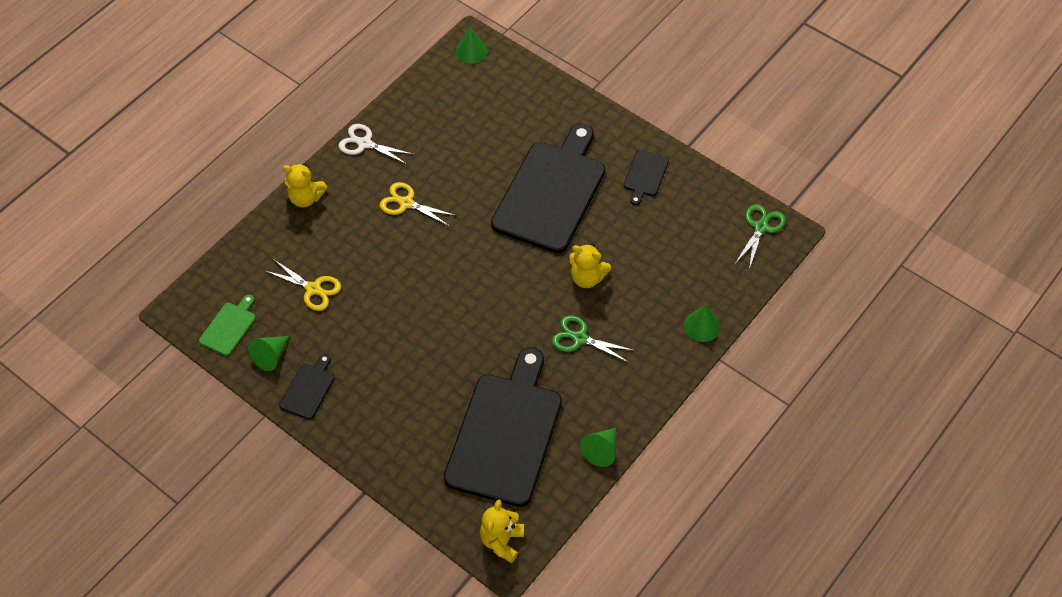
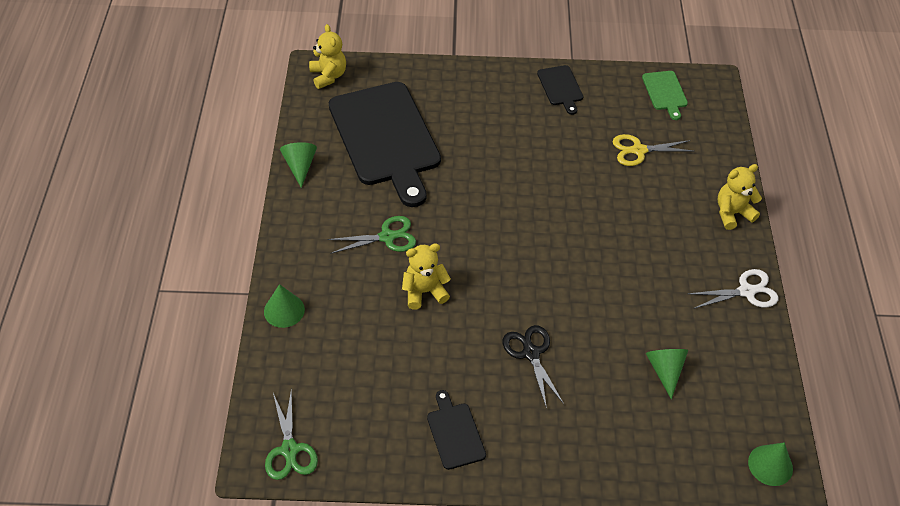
camera: 140 degrees right, 5 degrees down
(271, 356) = (612, 91): green cone -> green cone (665, 370)
(406, 203) = (647, 260): yellow scissors -> none
(551, 192) = (530, 353): black cutting board -> black scissors

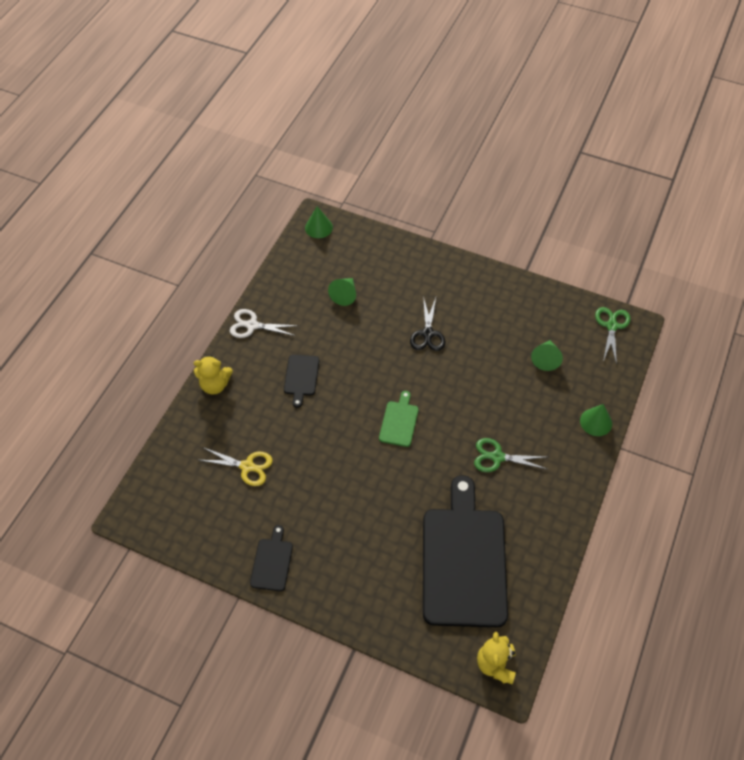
camera: 155 degrees left, 5 degrees up
(300, 166) = (552, 555): green cone -> green cone (546, 359)
(424, 292) = (484, 401): yellow teddy bear -> none
(455, 433) = (501, 302): black cutting board -> black cutting board (301, 377)
(665, 92) = (180, 520): green cutting board -> green cutting board (399, 422)

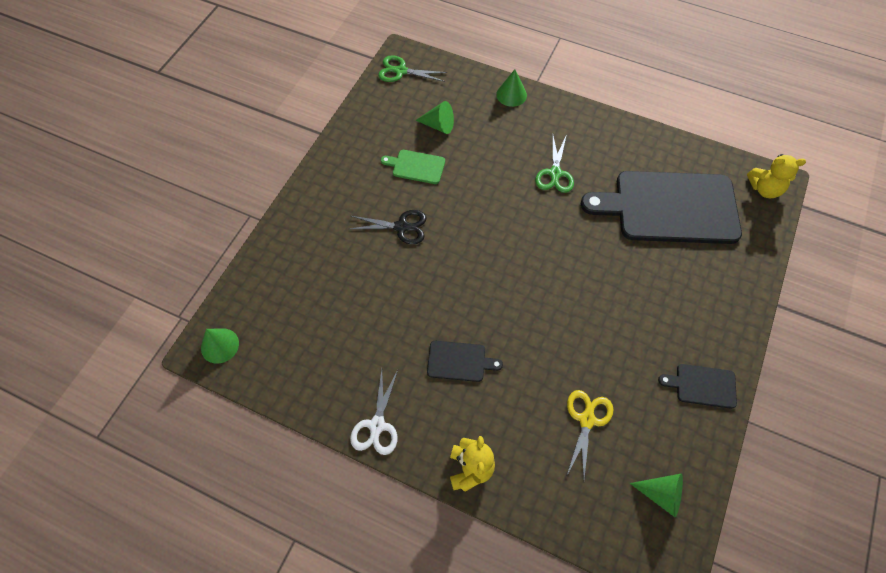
camera: 90 degrees left, 5 degrees up
(345, 295) = (337, 313): green cone -> green cone (661, 494)
(399, 422) = (518, 258): green cutting board -> green cutting board (416, 166)

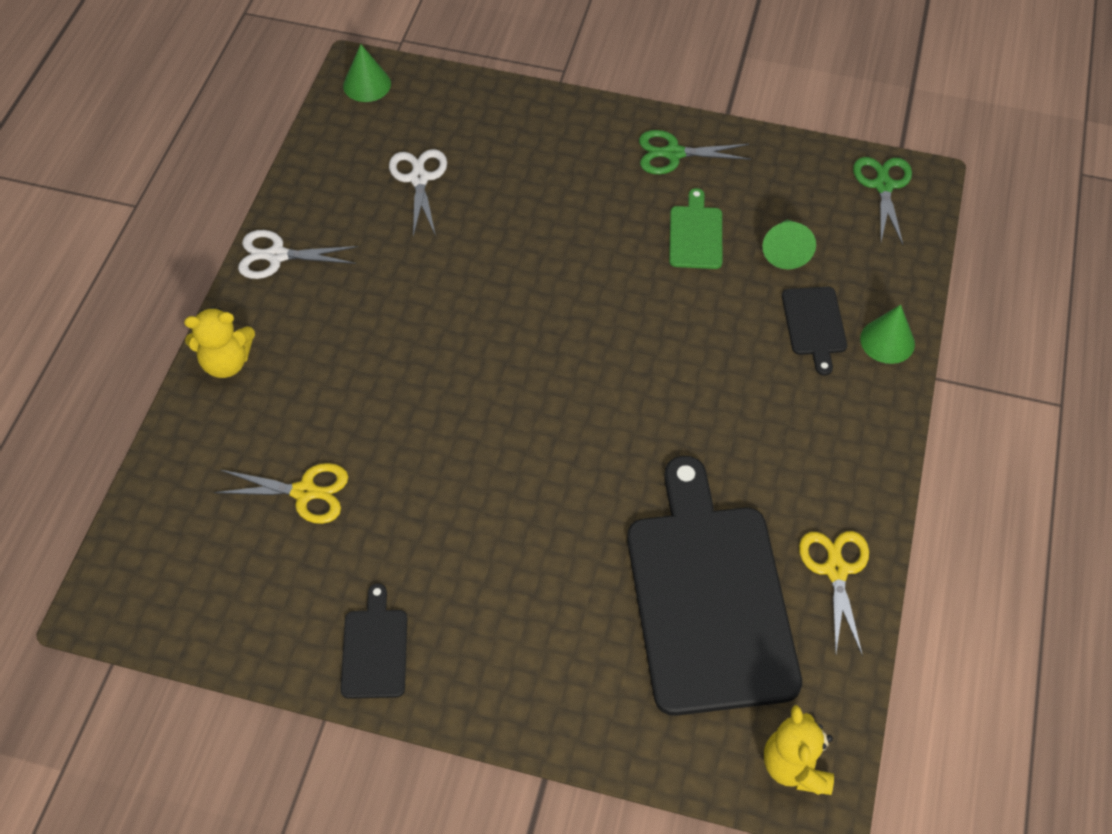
camera: 80 degrees right, 5 degrees down
(327, 319) = (419, 178): none -> white scissors
(401, 227) = (581, 234): black scissors -> none
(459, 361) = (376, 331): black cutting board -> black cutting board (814, 324)
(555, 173) = (734, 419): green scissors -> green scissors (673, 154)
(654, 148) = (835, 570): none -> yellow scissors
(661, 494) = (201, 593): green cone -> none

